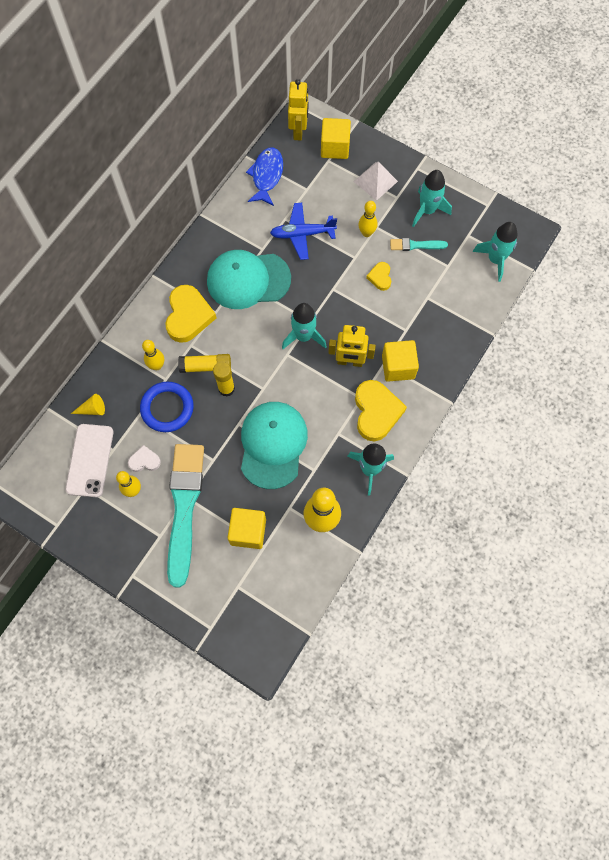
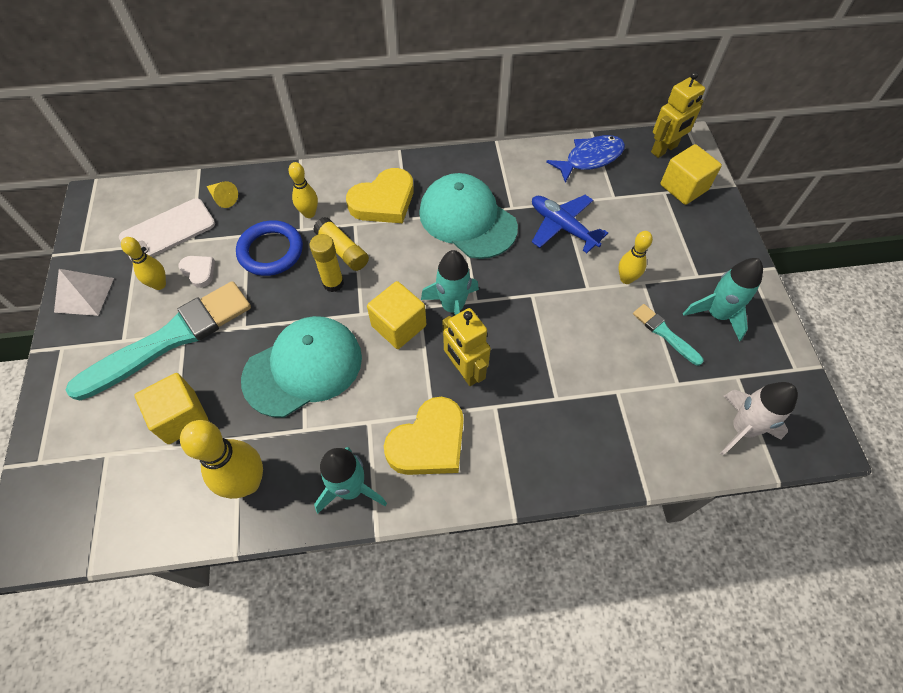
camera: 50 degrees right, 10 degrees down
(375, 181) = (691, 245): white pyramid -> white pyramid (84, 295)
(380, 277) = (591, 327): yellow heart -> none
(398, 367) = (504, 424): yellow cube -> yellow cube (399, 326)
(495, 260) = (742, 429): turquoise rocket -> white rocket

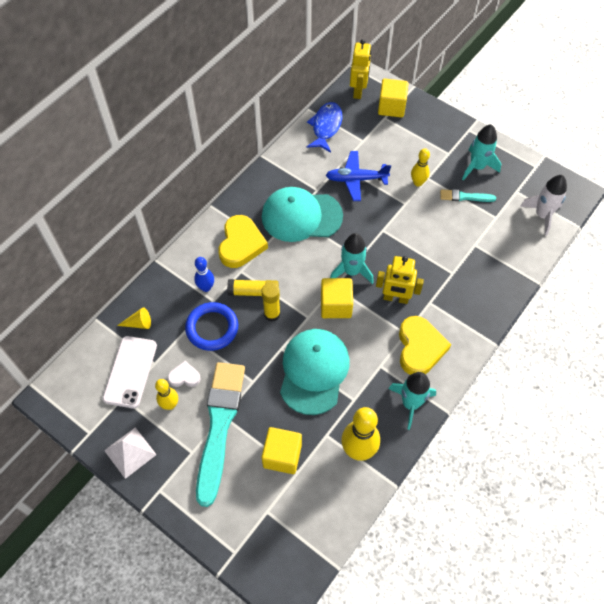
camera: 45 degrees left, 0 degrees up
(309, 213) = (206, 287): yellow bowling pin -> blue bowling pin

